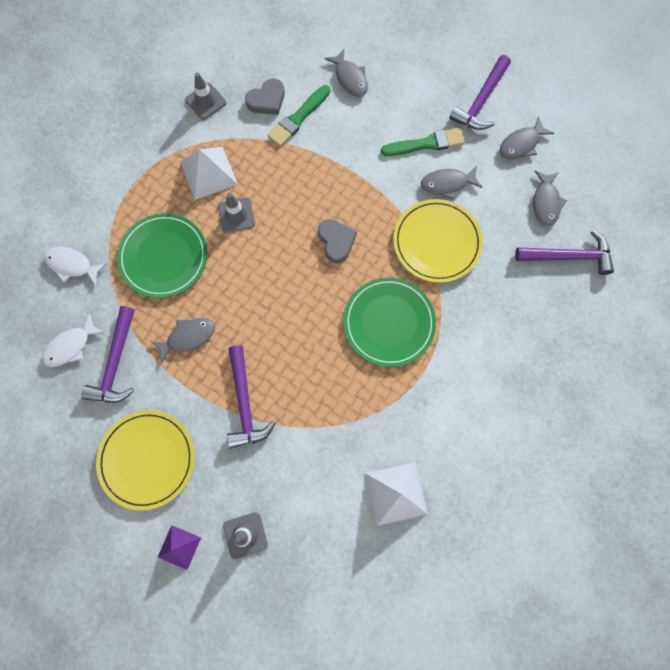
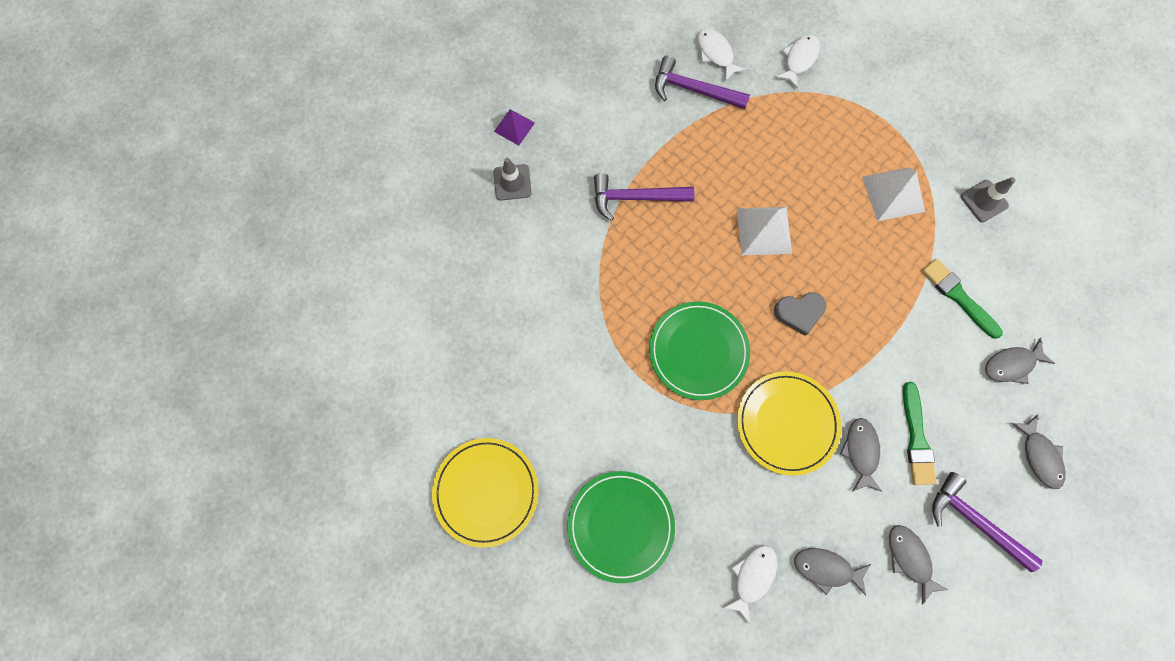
camera: 100 degrees right, 0 degrees up
(147, 459) = (597, 108): yellow plate -> yellow plate (486, 491)
(163, 257) = (799, 141): green plate -> green plate (620, 525)
(188, 337) = (710, 154): grey fish -> grey fish (1039, 456)
(236, 215) = (840, 215): grey traffic cone -> none
(267, 100) = (983, 266): grey heart -> none
(396, 493) = (521, 324): white pyramid -> white pyramid (764, 231)
(568, 256) = (752, 577): purple hammer -> white fish

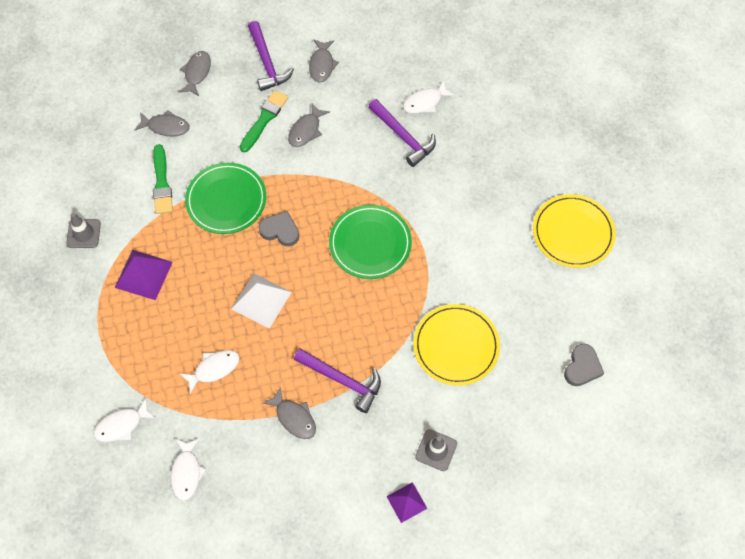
camera: 150 degrees left, 10 degrees down
(409, 336) = (582, 367): none -> grey heart
(620, 525) = (491, 168): green plate -> green plate (226, 200)
(694, 90) = (230, 448): purple hammer -> purple hammer (403, 136)
(758, 145) = (214, 369): none -> white fish
(787, 423) = (341, 169): yellow plate -> yellow plate (456, 346)
(826, 568) = (376, 84): grey fish -> grey fish (294, 417)
(893, 194) = (143, 274): white pyramid -> purple pyramid

